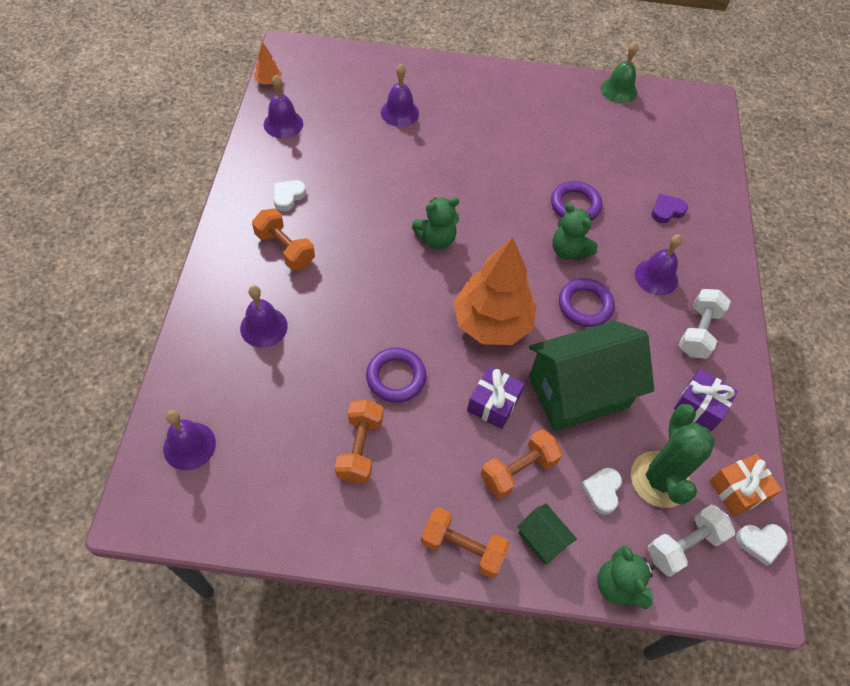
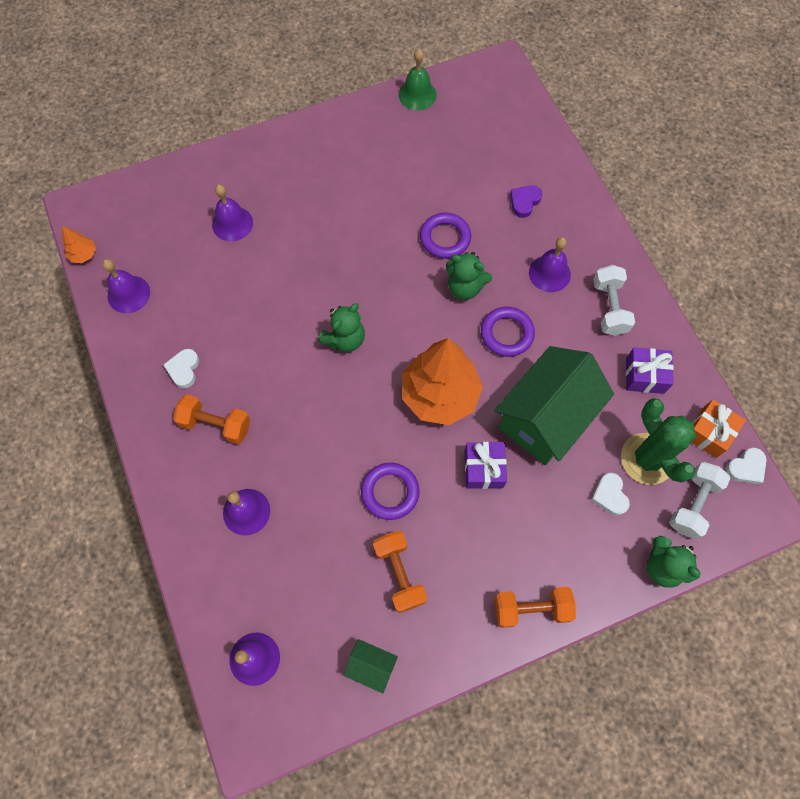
camera: 25 degrees left, 10 degrees up
(518, 470) = (536, 516): orange dumbbell -> none
(542, 539) = (587, 564): green house -> green house (371, 666)

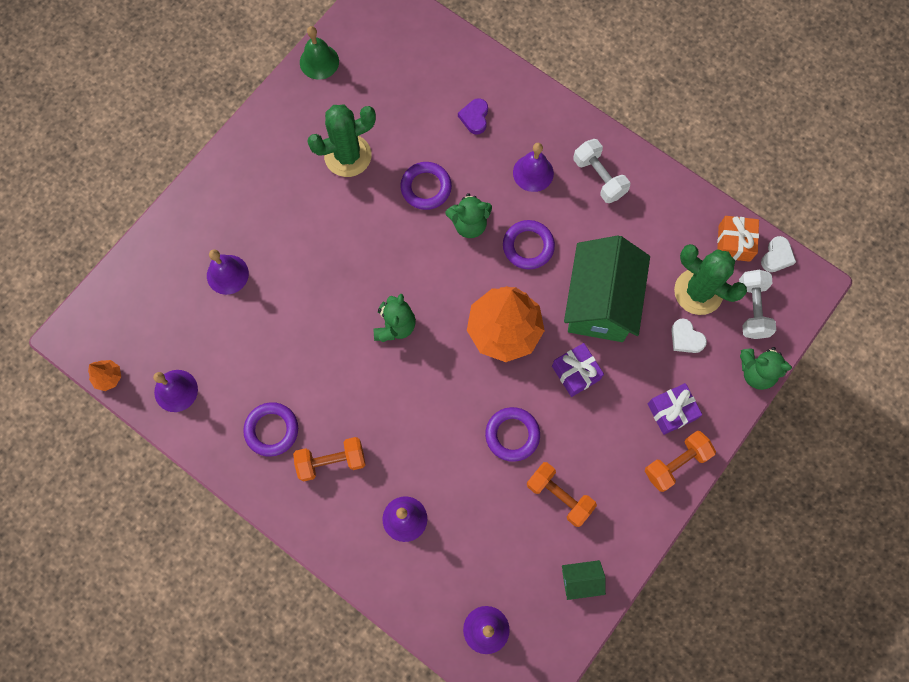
camera: 30 degrees left, 5 degrees up
(184, 369) = (271, 430): white heart -> purple ring
(394, 179) = (348, 156): none -> green cactus
(644, 376) = (659, 222): purple gift -> purple gift (671, 411)

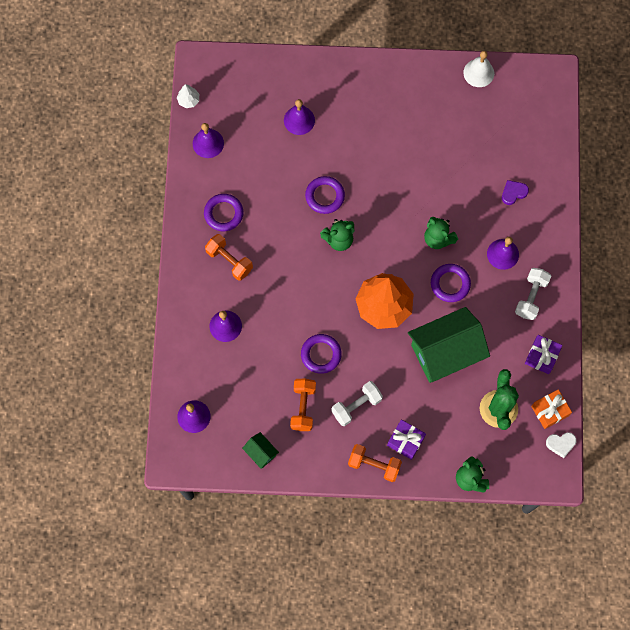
camera: 55 degrees right, 0 degrees up
(108, 377) = (188, 100): orange tree -> white tree
(319, 61) = (478, 73): green bell -> white bell
(348, 156) = (428, 135): green cactus -> none
(426, 187) = (442, 196): purple ring -> purple ring (325, 196)
(575, 373) = (388, 367): purple gift -> purple gift (541, 356)
(686, 338) = (461, 420): white heart -> none
(752, 309) = (512, 450): white dumbbell -> white dumbbell (356, 406)

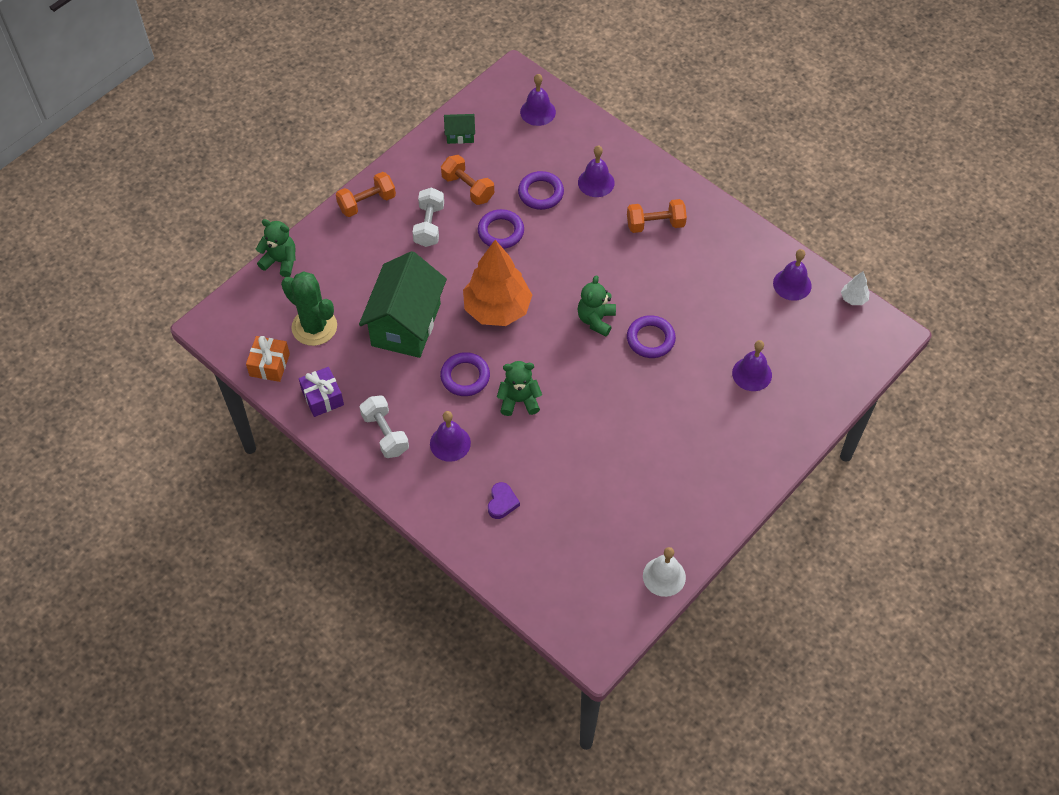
camera: 130 degrees right, 15 degrees down
(223, 213) = (706, 250): purple ring -> purple ring (541, 193)
(405, 441) = (362, 238): purple gift -> none
(561, 444) = (233, 350): white heart -> none

